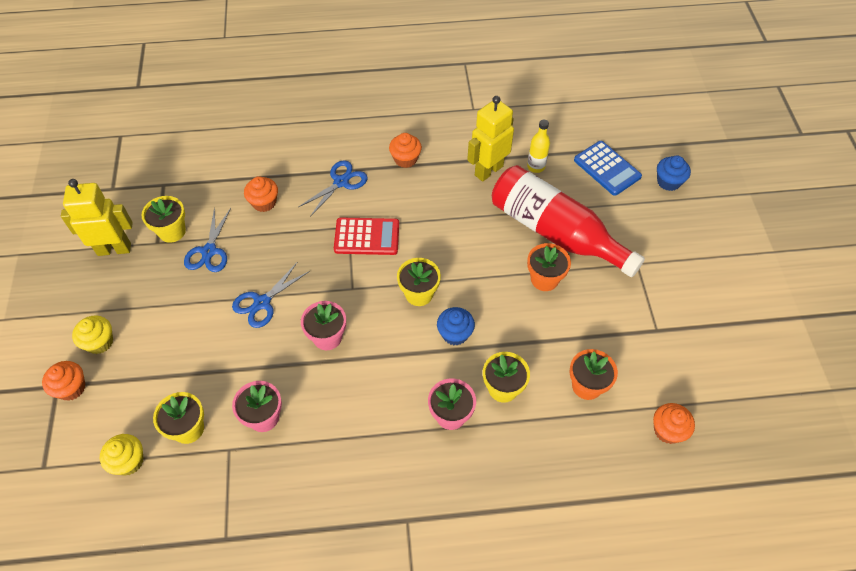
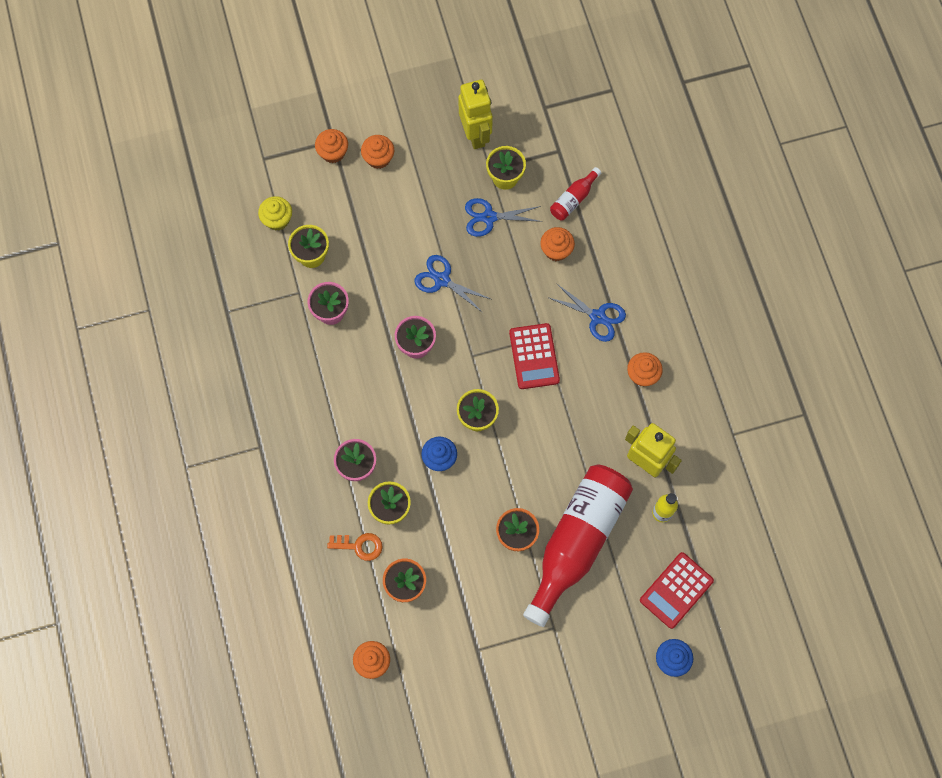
camera: 80 degrees right, 15 degrees up
(99, 342) = (378, 158): yellow cupcake -> orange cupcake
(217, 181) = (573, 199): none -> red bottle
(539, 425) = (359, 546): none -> orange key
(607, 168) = (676, 590): blue calculator -> red calculator

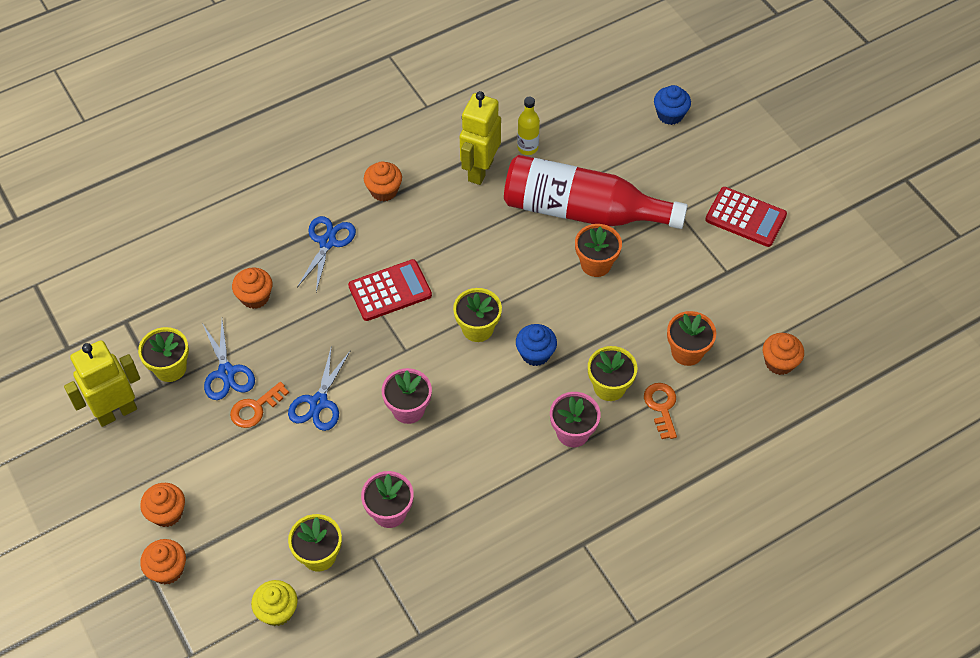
camera: 105 degrees left, 15 degrees down
(450, 233) = (255, 408): none -> orange key
(573, 199) = (186, 293): red bottle -> none
(676, 590) = (602, 123): red calculator -> red calculator (745, 217)

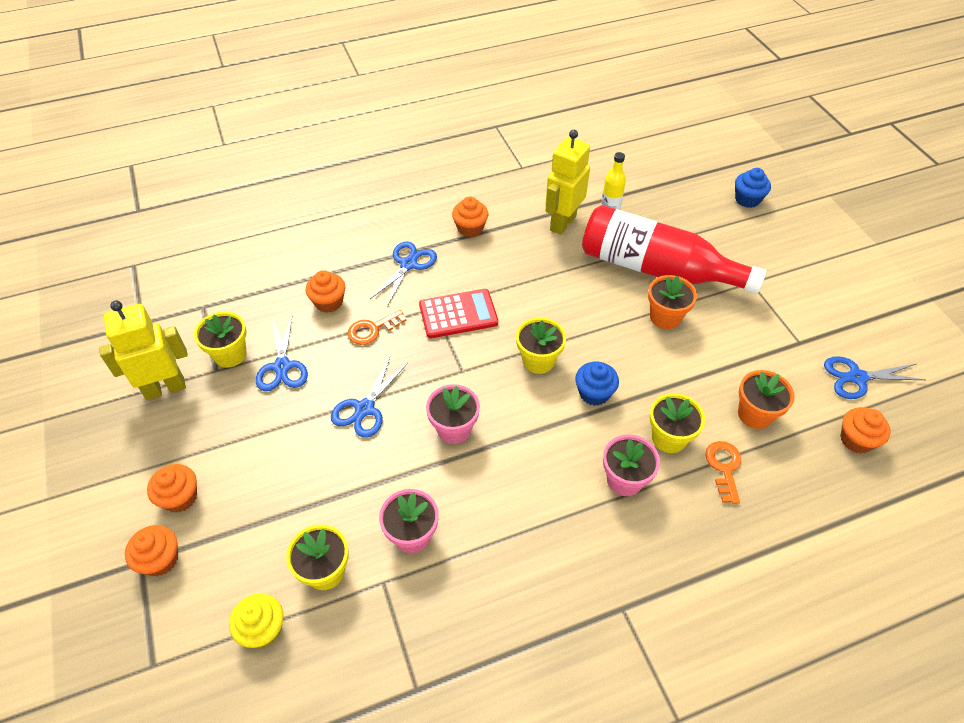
camera: 10 degrees right, 5 degrees down
(255, 408) = (300, 405): orange key -> orange key (372, 330)
(745, 217) = (819, 295): red calculator -> none
(780, 301) = (857, 378): none -> blue scissors

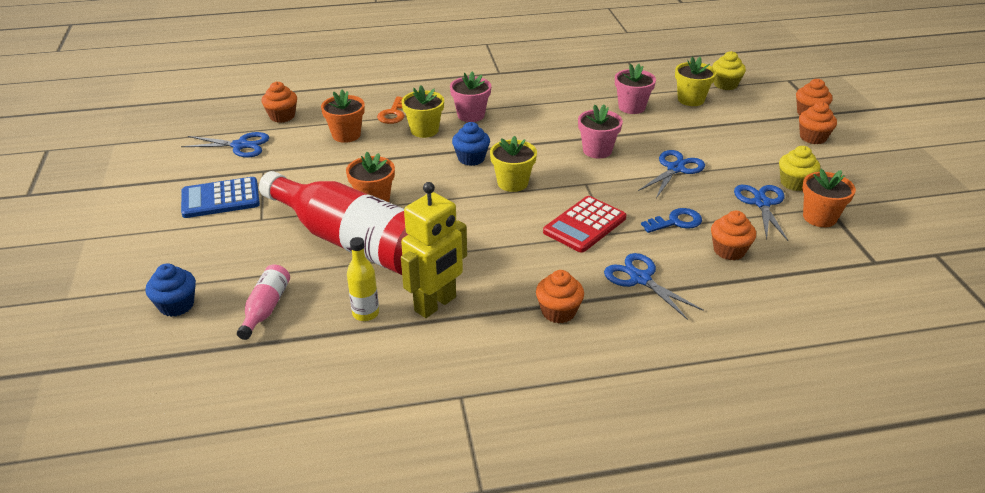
camera: 170 degrees left, 15 degrees down
(165, 388) = (870, 199): yellow robot -> none
(230, 354) = (819, 217): yellow flower pot -> orange flower pot
(236, 403) = (794, 183): none -> yellow cupcake
(372, 330) = (676, 222): orange key -> blue key
(408, 264) = (640, 278): blue scissors -> blue scissors turned 105 degrees clockwise
(458, 314) = (585, 225): red calculator -> red calculator turned 45 degrees counterclockwise
(683, 205) = (266, 308): none -> pink bottle
(807, 300) = (220, 199): none -> blue calculator

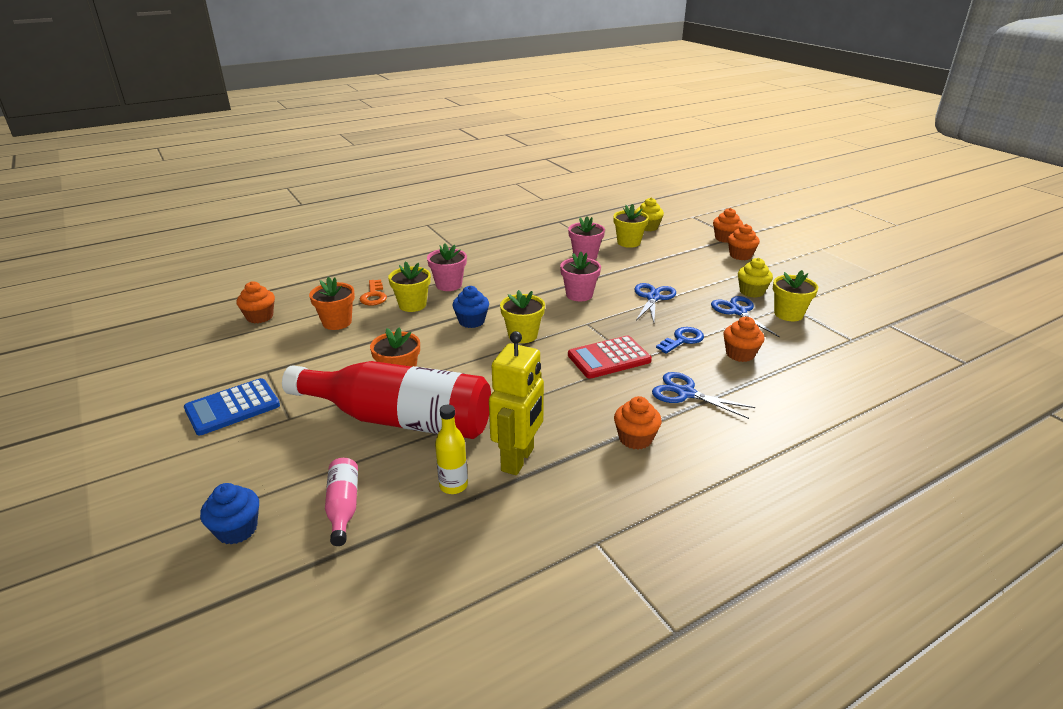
camera: 20 degrees left, 5 degrees down
(240, 145) = (228, 352): blue scissors -> none
(585, 225) = (609, 358): red calculator -> red calculator turned 45 degrees clockwise
(819, 217) = (788, 314): orange flower pot -> yellow flower pot

